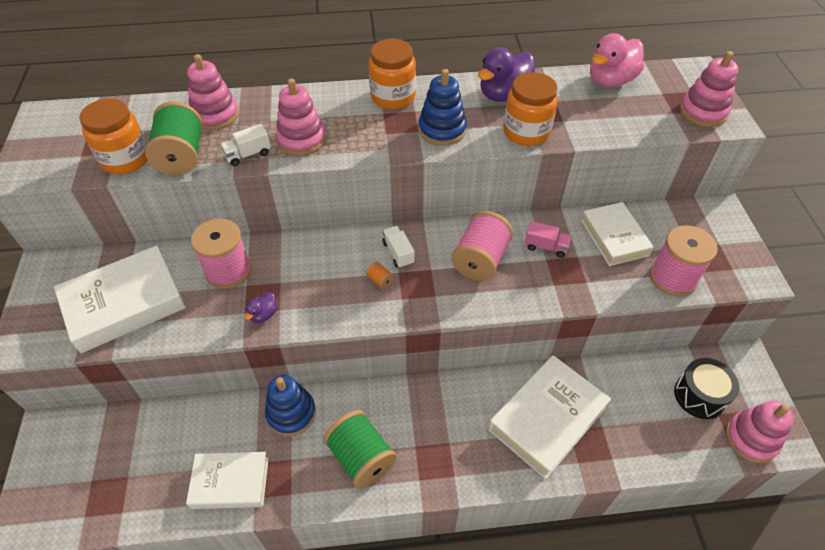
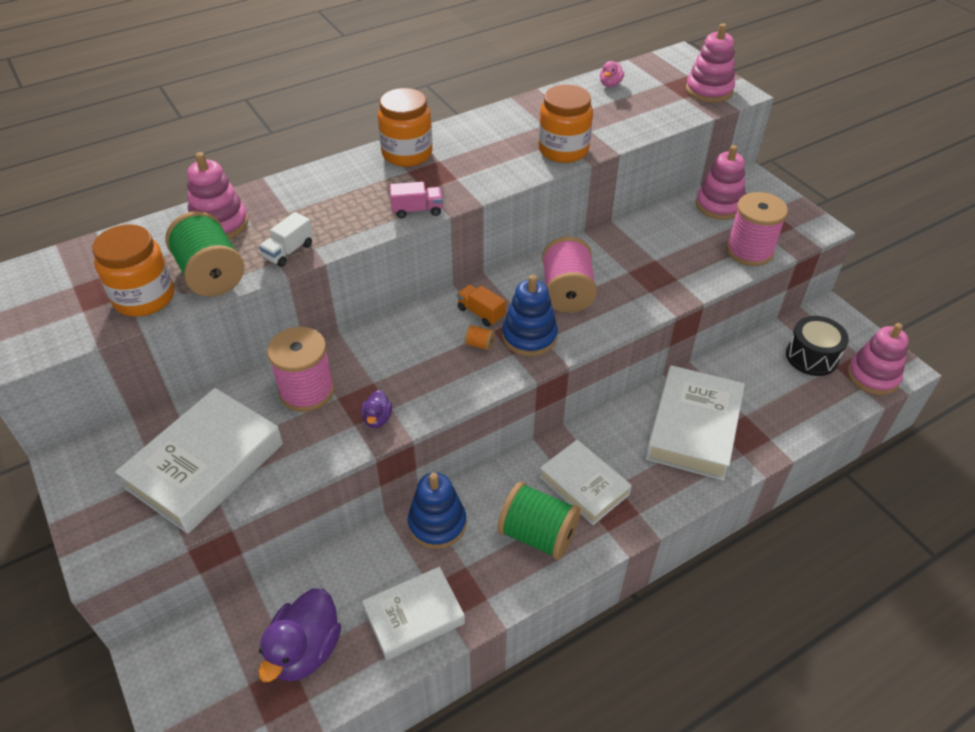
camera: 25 degrees left, 5 degrees down
(301, 139) = (338, 220): pink stacking toy -> pink stacking toy (719, 205)
(398, 253) = (481, 313): white truck -> orange truck
(442, 130) = (480, 171): blue stacking toy -> blue stacking toy (529, 336)
(504, 95) = (518, 122): purple duck -> purple duck (305, 650)
(546, 247) = (621, 261): pink truck -> pink truck (417, 210)
(610, 81) = (610, 84): pink duck -> pink duck, size x0.48
(614, 237) = (677, 233): white book -> white book (584, 485)

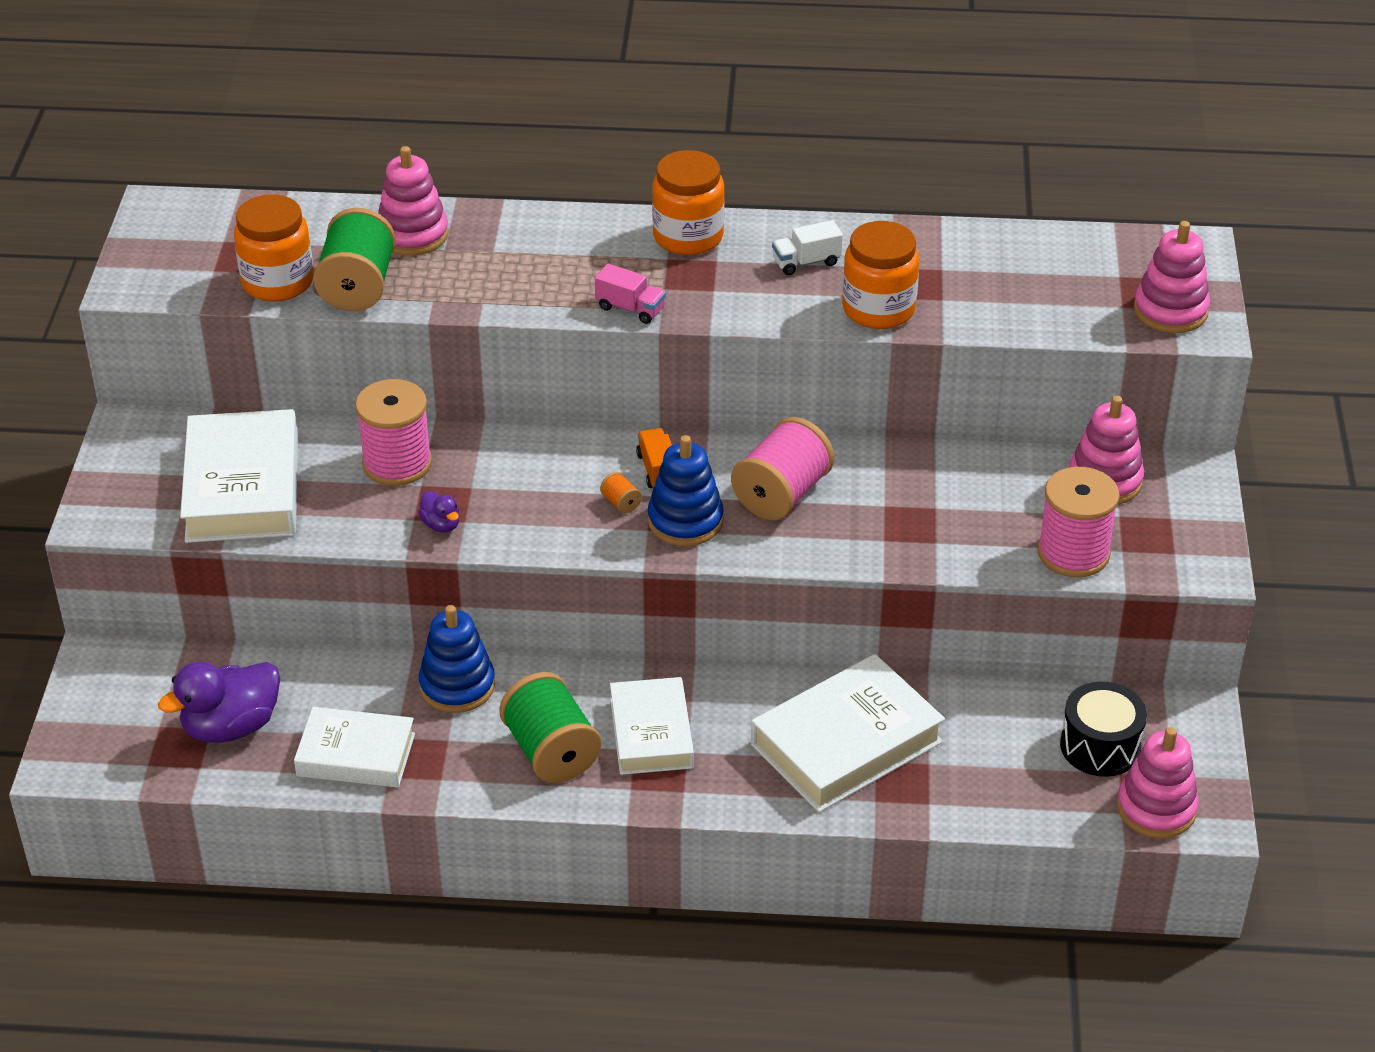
camera: 35 degrees right, 5 degrees down
(206, 466) = (243, 487): white book -> white book turned 75 degrees counterclockwise
(288, 251) = (454, 295): white truck -> white truck (806, 262)
(377, 419) = (441, 525): purple duck -> purple duck turned 75 degrees counterclockwise
(610, 84) = (1044, 248): pink duck -> none

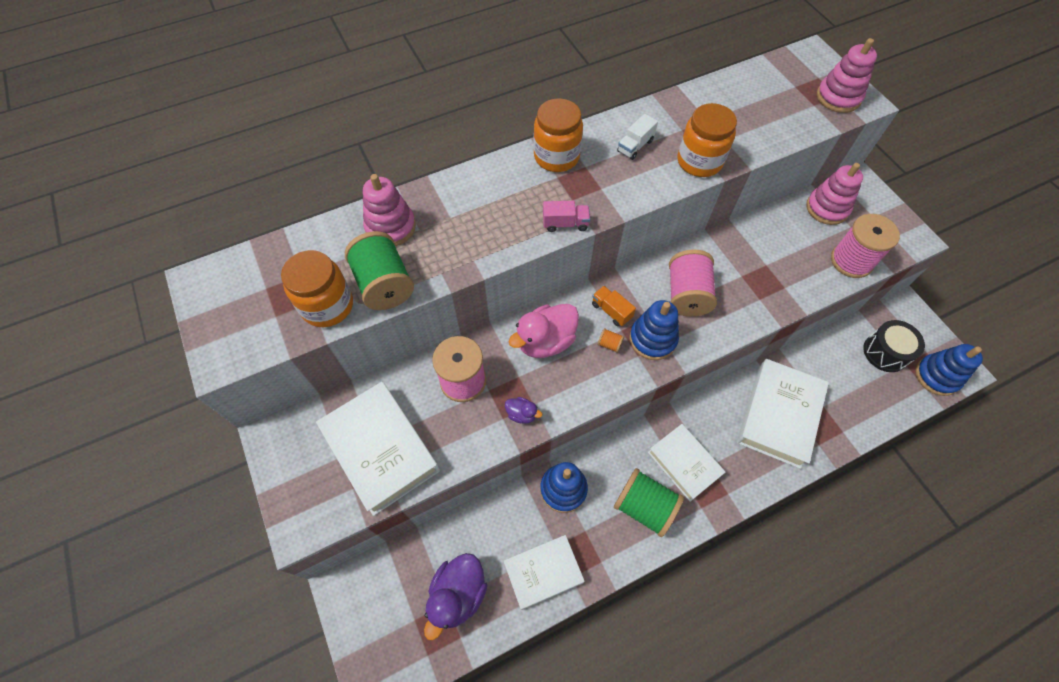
camera: 30 degrees left, 20 degrees up
(538, 466) = (545, 341): none -> pink duck
(1156, 808) = (936, 376): pink stacking toy -> blue stacking toy

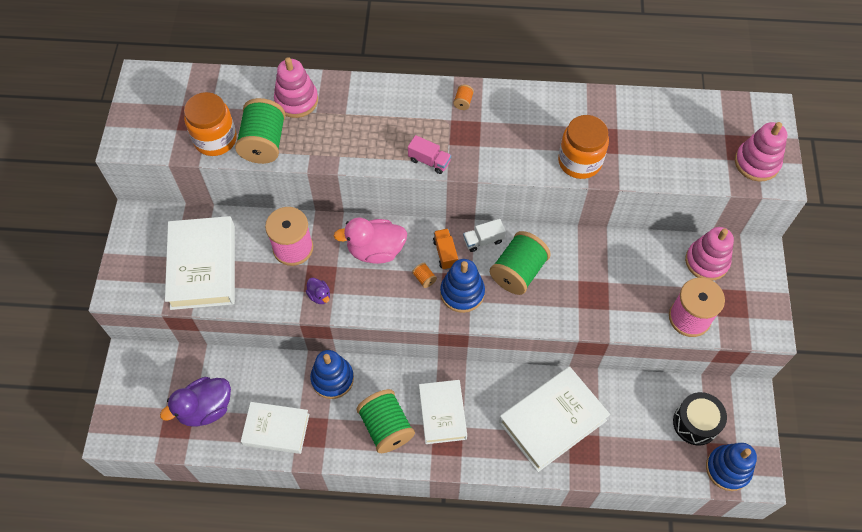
camera: 30 degrees right, 0 degrees up
(556, 156) = (463, 102): orange jar -> orange spool
(635, 146) = (535, 123): white truck -> white truck (483, 240)
(687, 294) = (518, 272): pink spool -> green spool

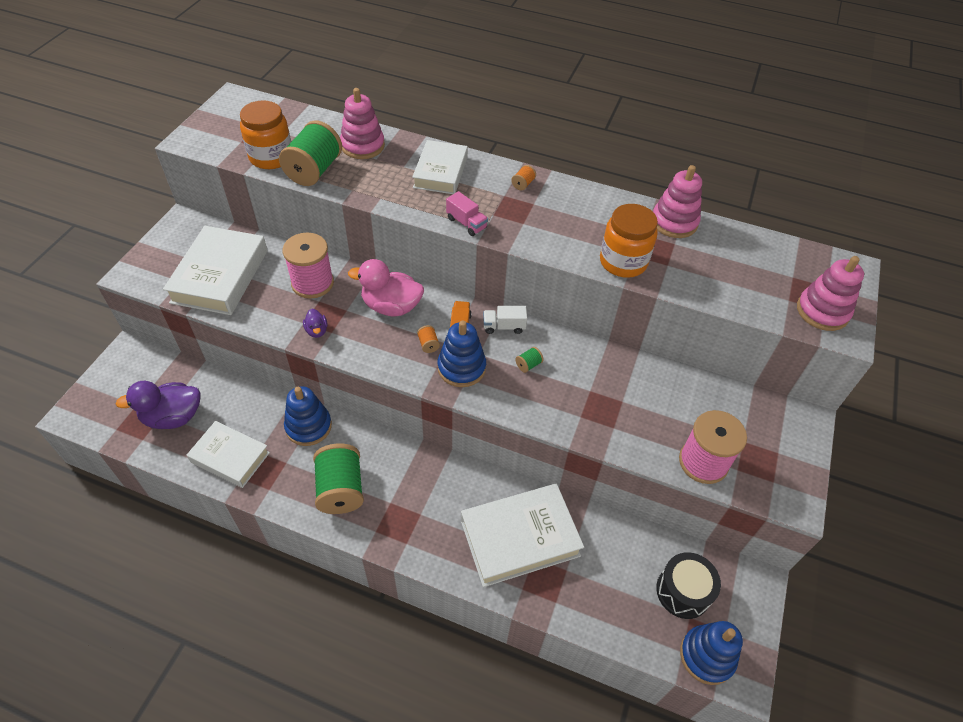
camera: 15 degrees right, 10 degrees down
(442, 413) = (405, 494): white book -> white book (440, 172)
(518, 272) = (528, 365): green spool -> green spool, size x0.40
(706, 261) = (741, 411): pink stacking toy -> pink stacking toy (674, 222)

